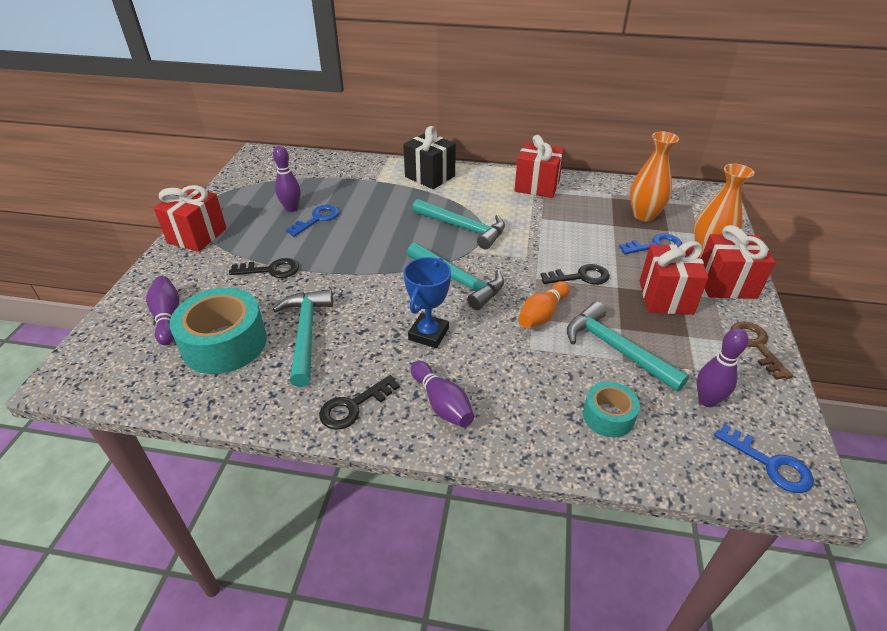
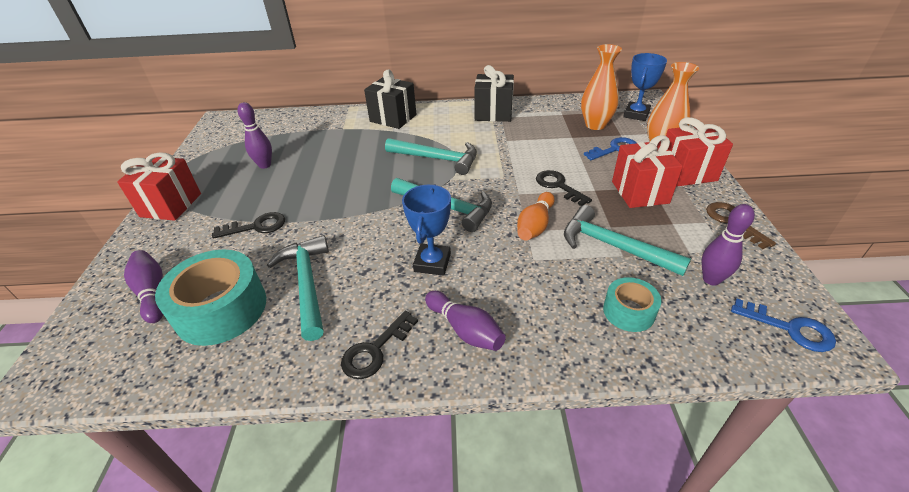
camera: 10 degrees left, 0 degrees up
(317, 219) = (293, 171): blue key -> none
(537, 186) = (493, 113): red gift -> black gift
(580, 277) = (558, 186): black key -> black key turned 105 degrees counterclockwise
(694, 210) = (636, 114): none -> blue trophy

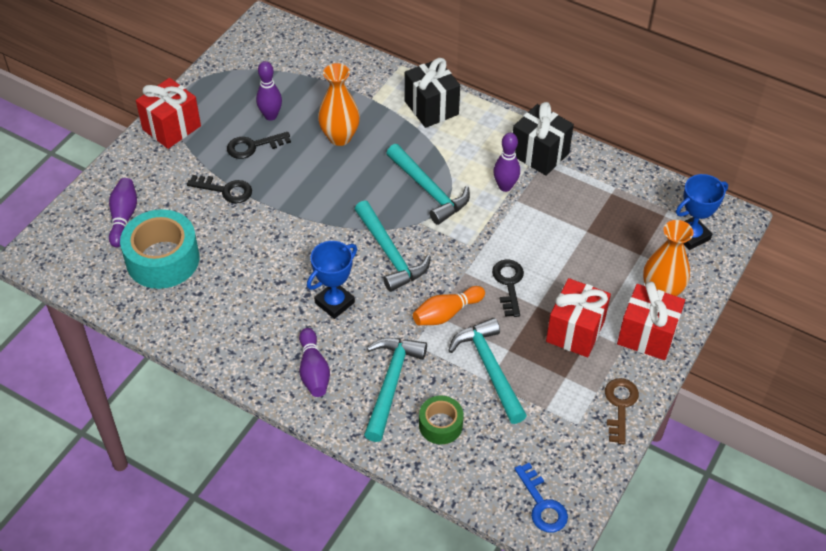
camera: 30 degrees right, 10 degrees up
(307, 284) = (231, 270): turquoise hammer -> turquoise hammer (391, 384)
(375, 350) = (243, 351): black key -> black key (253, 146)
(595, 125) = (629, 227): orange vase -> orange vase (340, 137)
(614, 149) = (611, 270): blue key -> none
(628, 311) = (440, 425): turquoise tape -> green tape
(711, 279) = (533, 439): purple bowling pin -> purple bowling pin (505, 186)

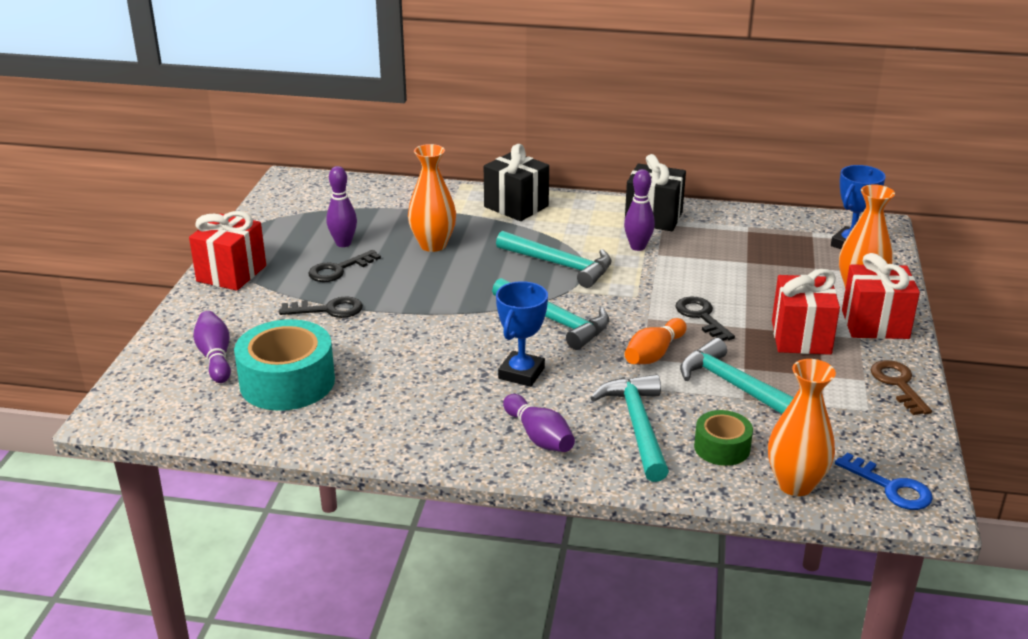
camera: 20 degrees left, 20 degrees down
(472, 477) = (795, 484): none -> orange vase

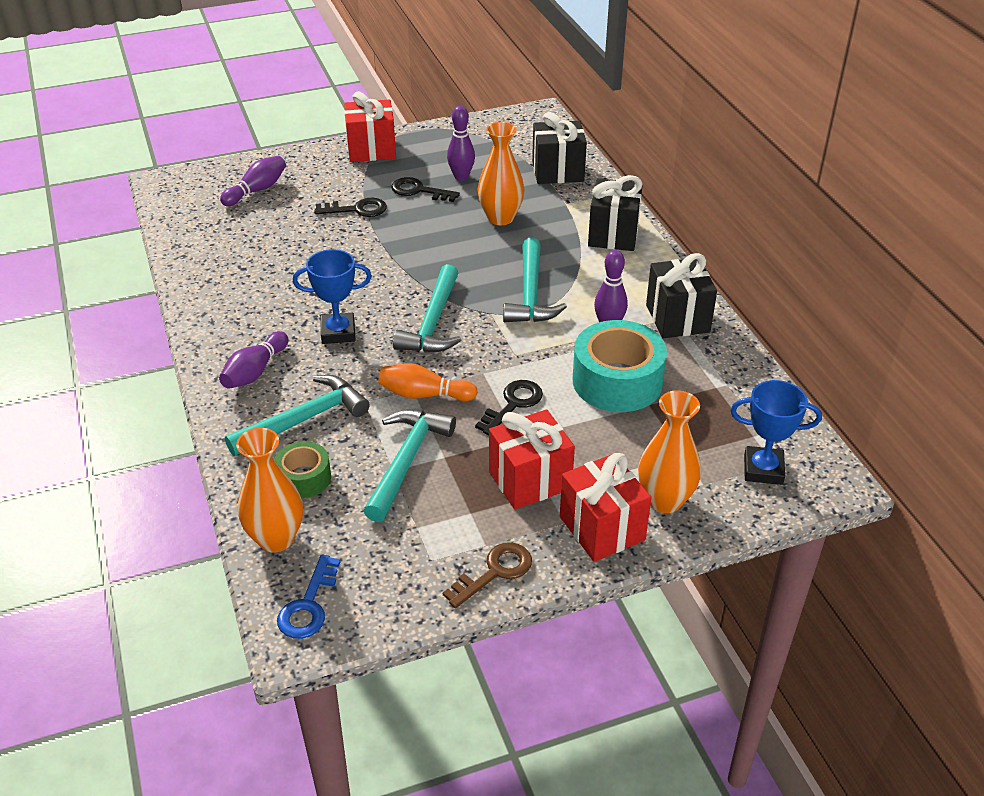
camera: 60 degrees right, 10 degrees up
(287, 382) = (247, 231): turquoise tape -> turquoise tape (617, 381)
(328, 310) = (357, 209): black key -> black key turned 60 degrees counterclockwise
(394, 200) = (558, 171): none -> black gift

